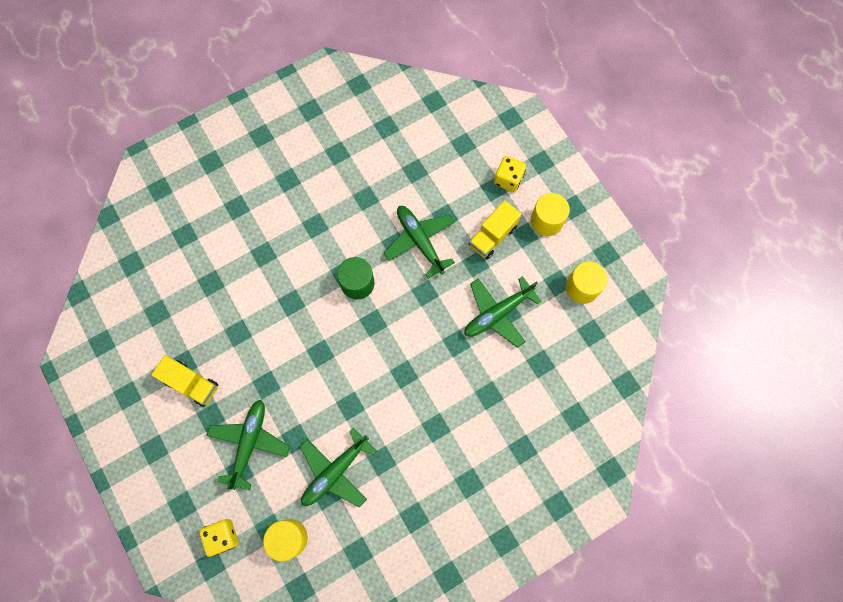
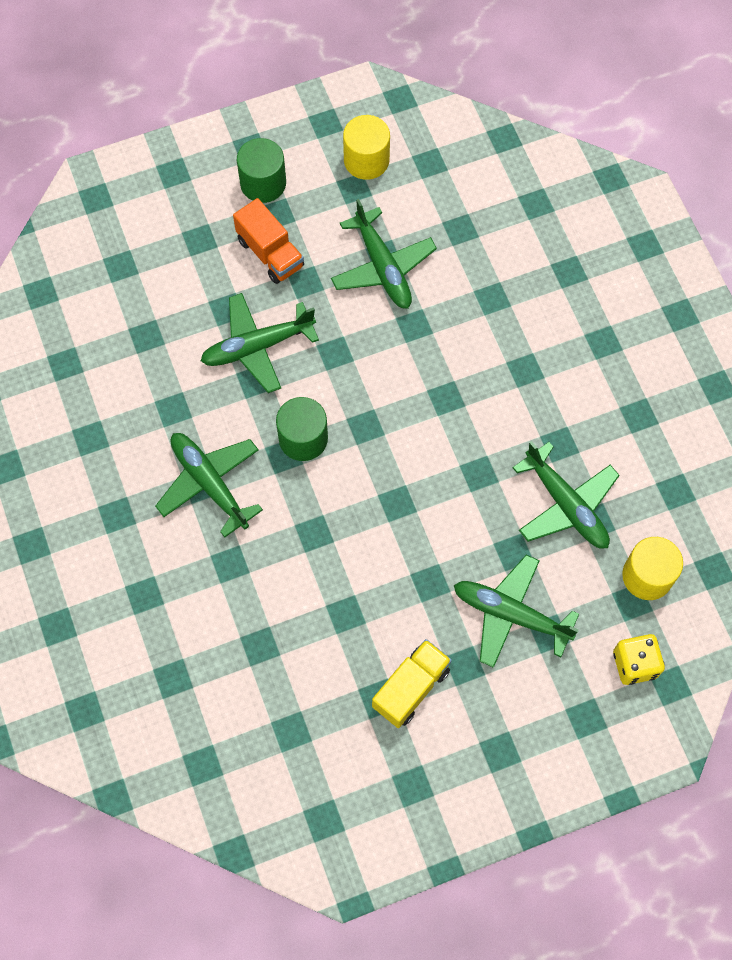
camera: 80 degrees left, 5 degrees down
(316, 230) = (209, 483): none -> green plane
(492, 236) = (270, 253): yellow truck -> orange truck
(508, 179) = (190, 218): yellow dice -> none
(546, 221) = (263, 183): yellow cylinder -> green cylinder

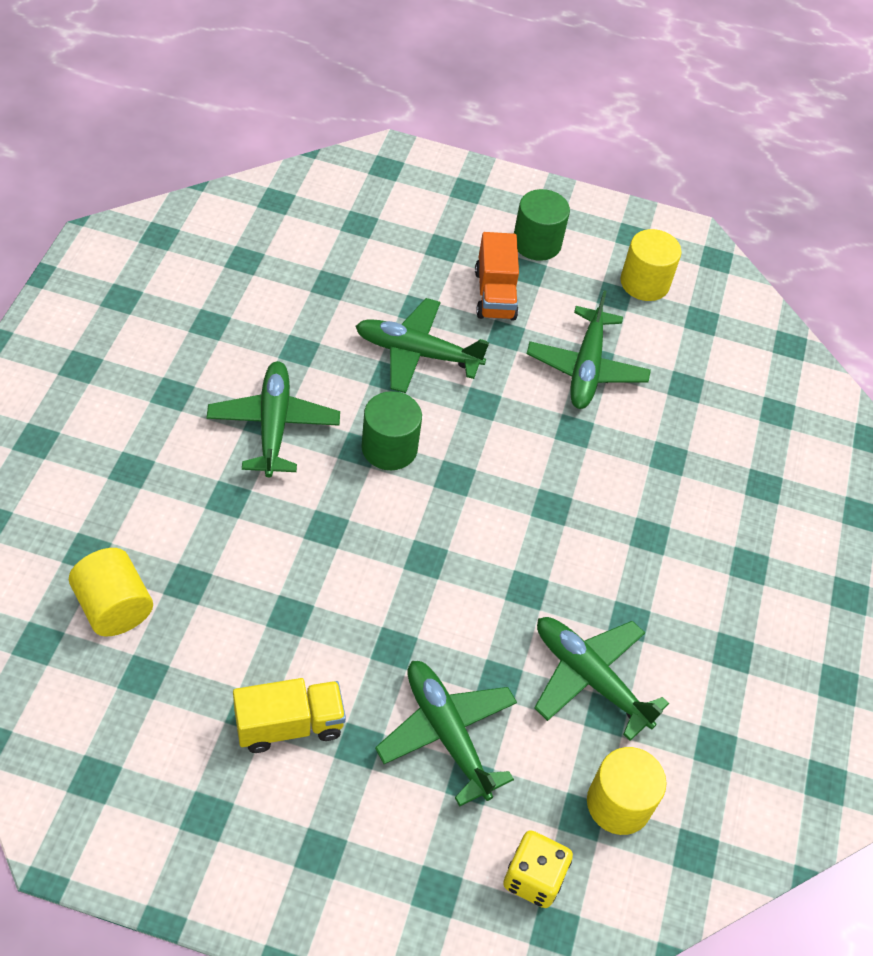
camera: 30 degrees right, 15 degrees down
(228, 701) = (114, 607): none -> yellow cylinder
(566, 505) = (589, 678): green plane -> green plane turned 135 degrees clockwise

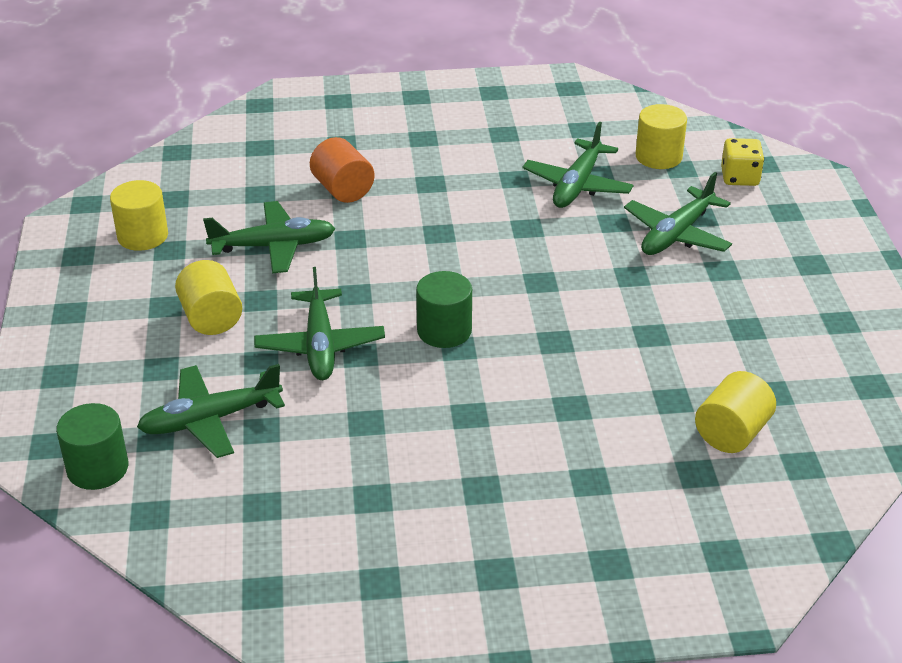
camera: 105 degrees left, 15 degrees down
(273, 425) = (470, 407): green plane -> green plane (210, 420)
(289, 725) = (739, 305): yellow truck -> none
(495, 294) = (211, 318): orange truck -> yellow cylinder
(537, 243) = (121, 309): green cylinder -> green cylinder (97, 468)
(666, 454) = (343, 190): none -> orange cylinder

